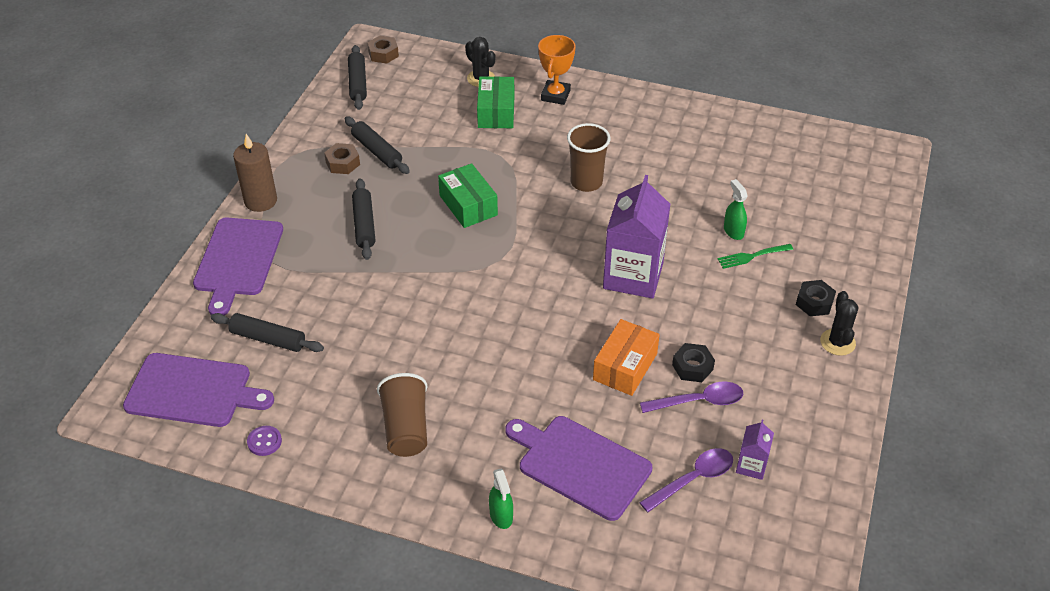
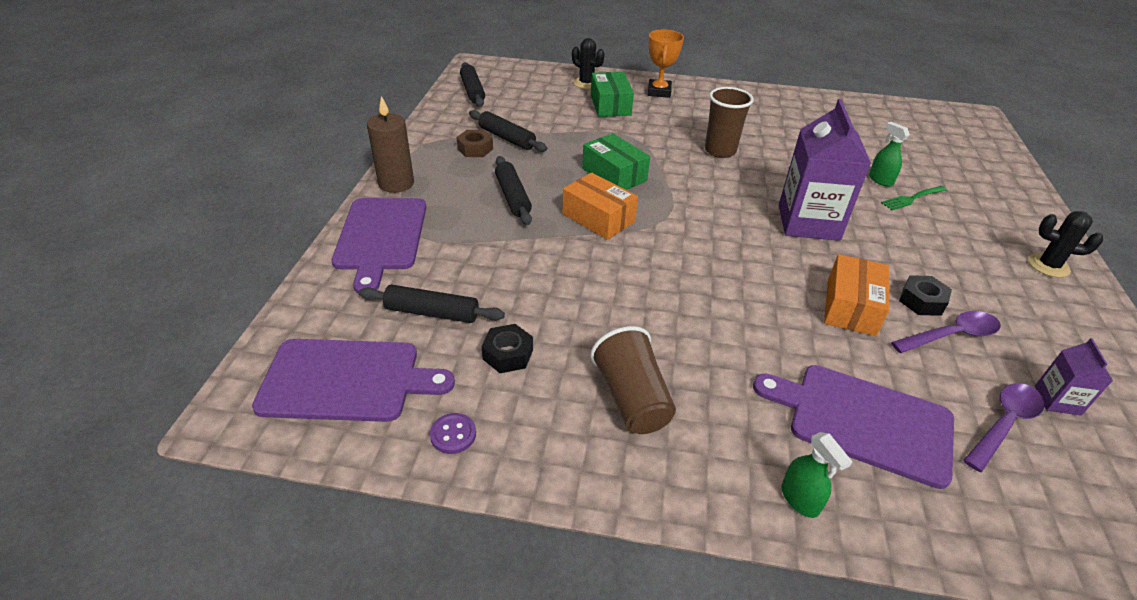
camera: 10 degrees left, 5 degrees down
(383, 54) = (490, 71): brown nut -> none
(436, 255) = (598, 218): none -> orange box
(814, 302) = (998, 233): black nut -> black nut (508, 354)
(837, 342) = (1048, 266): black cactus -> black cactus turned 60 degrees counterclockwise

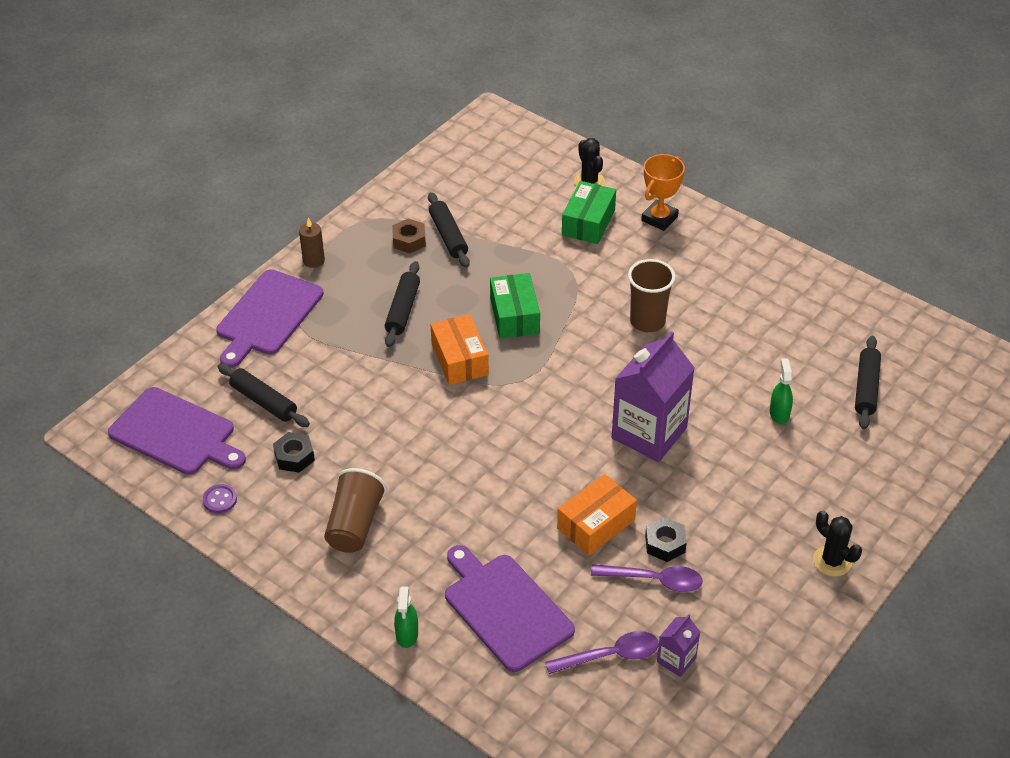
camera: 30 degrees right, 5 degrees up
(396, 183) = (313, 260): brown candle -> brown candle, size x0.64
(472, 91) = (460, 158): black rolling pin -> black rolling pin (866, 388)
(912, 198) = (787, 445): green fork -> none

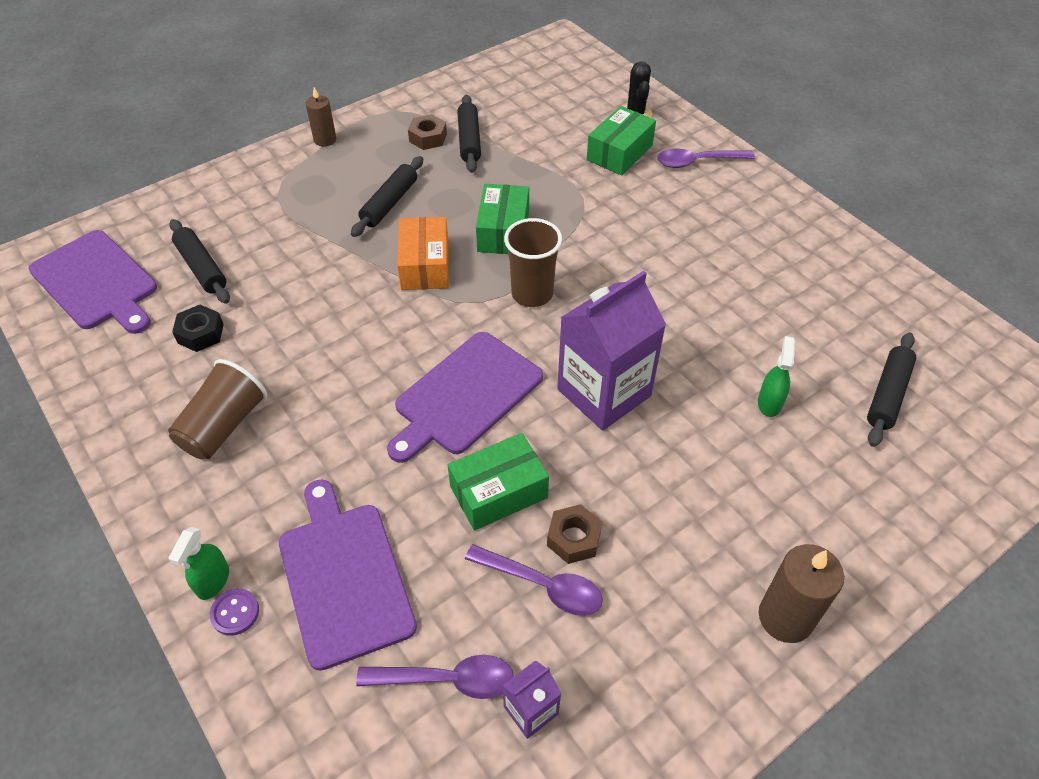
camera: 15 degrees right, 5 degrees up
(220, 500) = (98, 364): purple button -> purple button (235, 613)
(268, 316) = (253, 183): purple cutting board -> purple cutting board (465, 395)
(596, 524) = (498, 492): orange box -> green box
(647, 321) = (647, 265): brown cup -> brown cup (532, 294)
(659, 218) = (697, 162): orange trophy -> purple spoon
(665, 544) = (573, 538): black nut -> brown nut
(832, 561) = (785, 617): black cactus -> brown candle

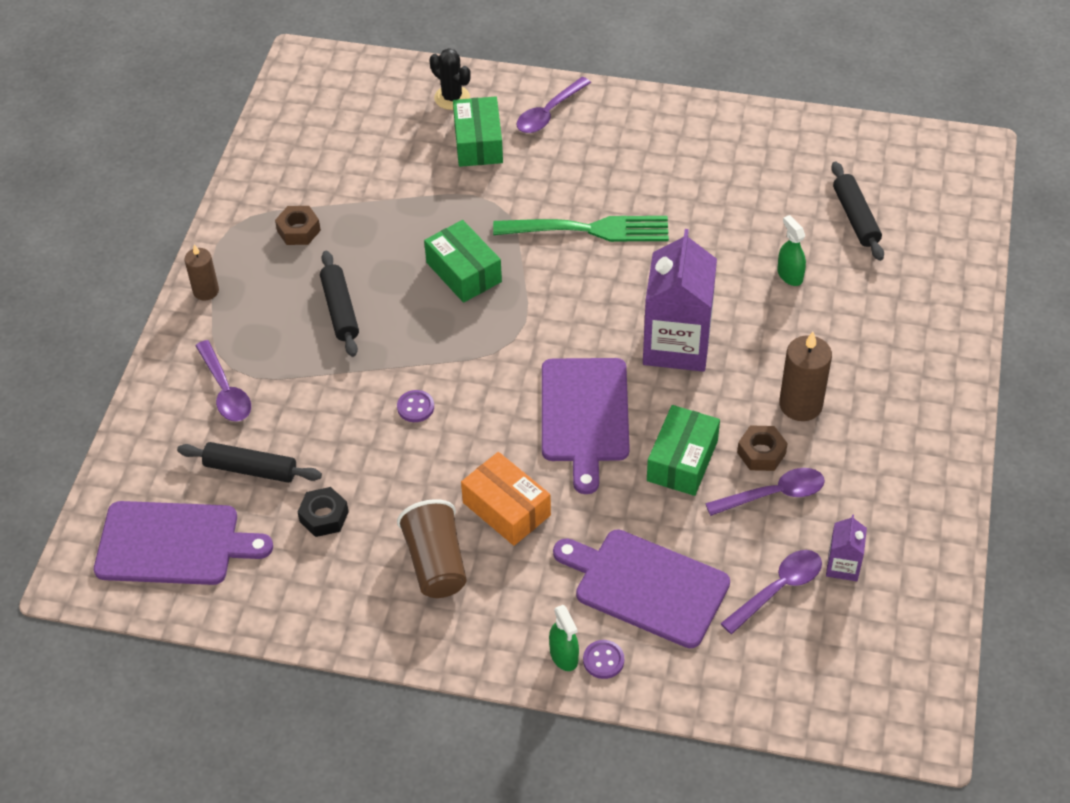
camera: 40 degrees left, 0 degrees up
(255, 207) = (225, 390): none -> purple spoon
(354, 302) = (415, 407): none -> purple button
(425, 265) = (435, 341): orange box -> orange box (506, 509)
(469, 140) = (338, 210): black rolling pin -> none
(532, 294) = (544, 307): brown cup -> none
(632, 259) = (588, 230): none -> green fork
(785, 617) = (927, 405): brown candle -> brown candle (800, 404)

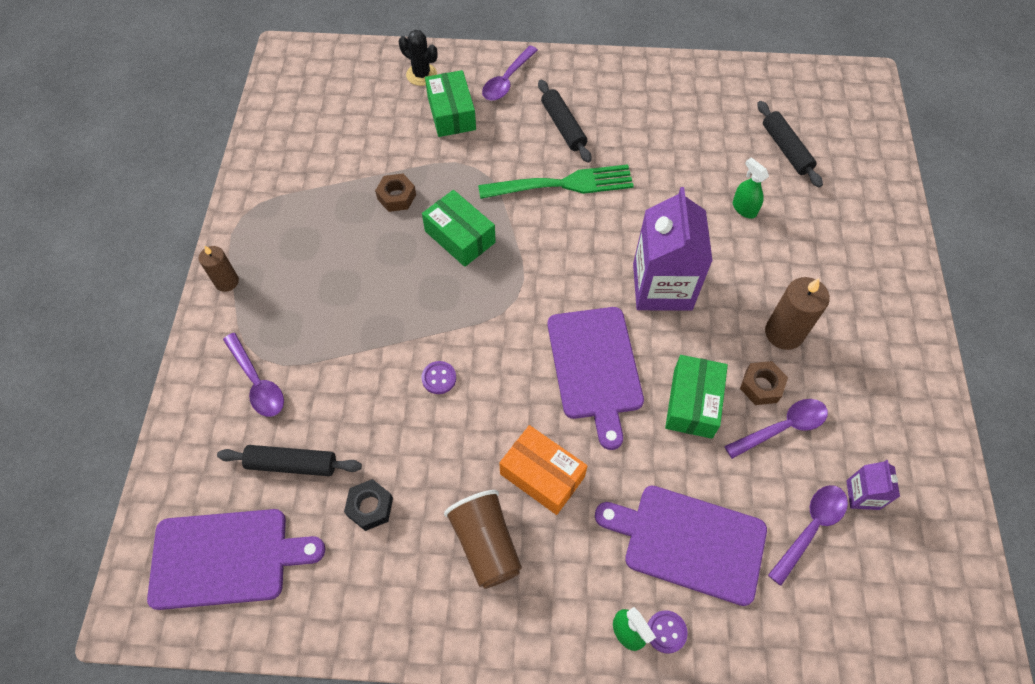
camera: 10 degrees left, 10 degrees up
(298, 230) = (305, 212): brown nut -> brown nut (396, 197)
(340, 310) = (354, 287): black rolling pin -> black rolling pin (563, 126)

